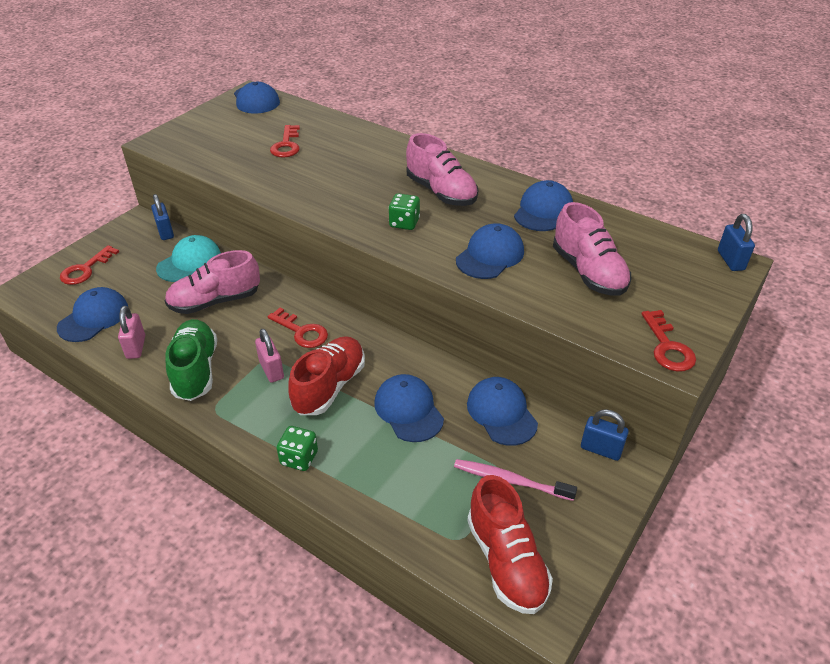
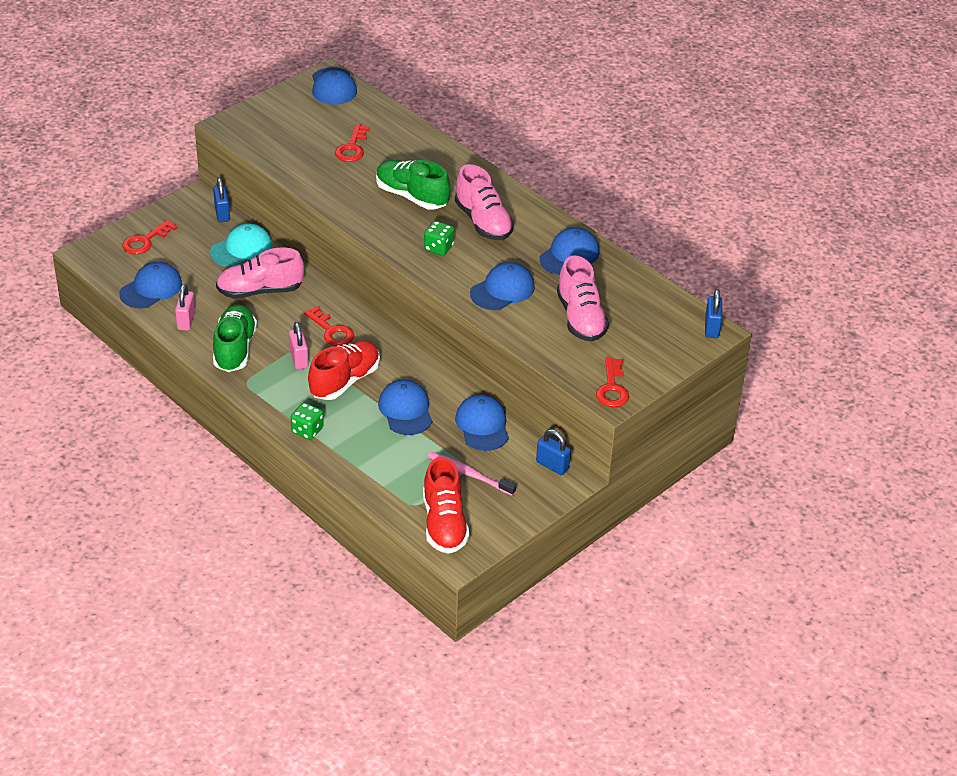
camera: 10 degrees right, 0 degrees up
(359, 179) = (411, 196): none -> green shoe

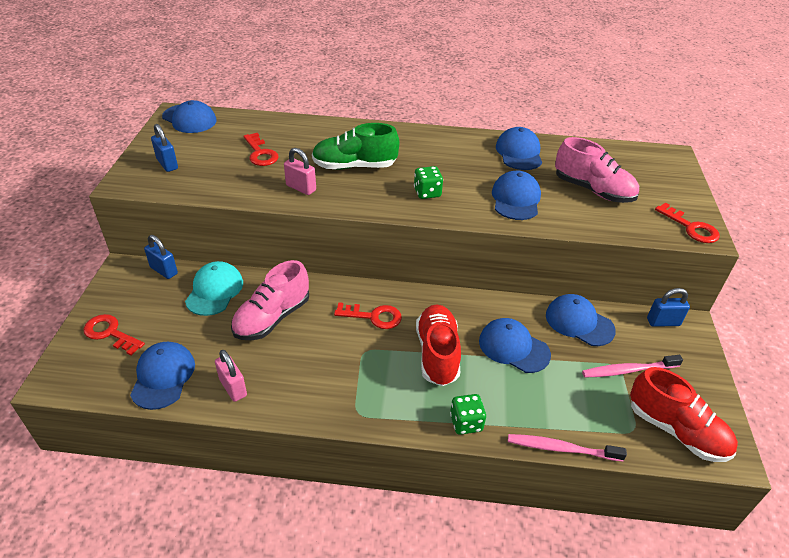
camera: 40 degrees left, 0 degrees up
(145, 241) = (110, 333): red key -> red key turned 120 degrees clockwise
(235, 349) = (310, 386): green shoe -> none
(299, 359) = (377, 359): pink padlock -> pink padlock (301, 188)
(349, 482) = (562, 449): none -> pink toothbrush
(483, 222) = (431, 159): pink shoe -> none
(711, 328) = (669, 154): blue padlock -> blue padlock (167, 164)

